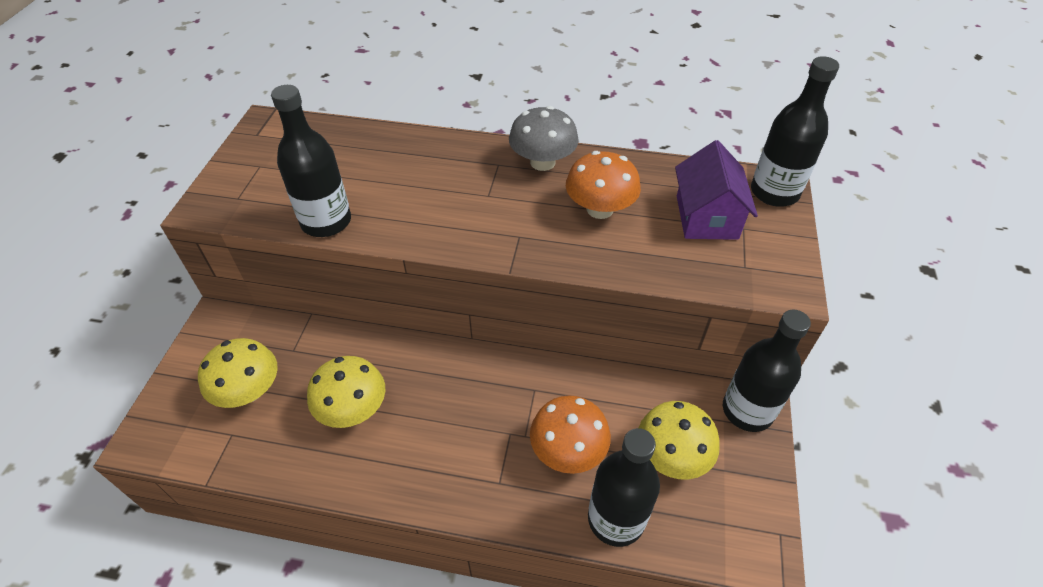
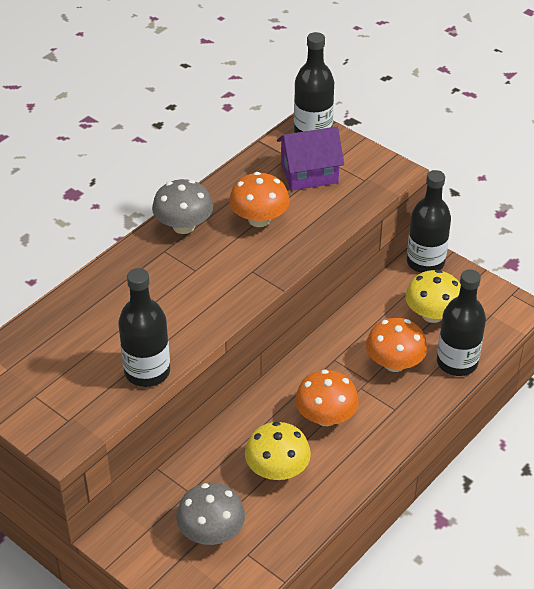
camera: 60 degrees left, 5 degrees down
(249, 391) = (211, 532): yellow mushroom -> grey mushroom
(448, 419) = (326, 417): none -> orange mushroom
(706, 217) = (309, 173): purple house -> purple house turned 45 degrees counterclockwise

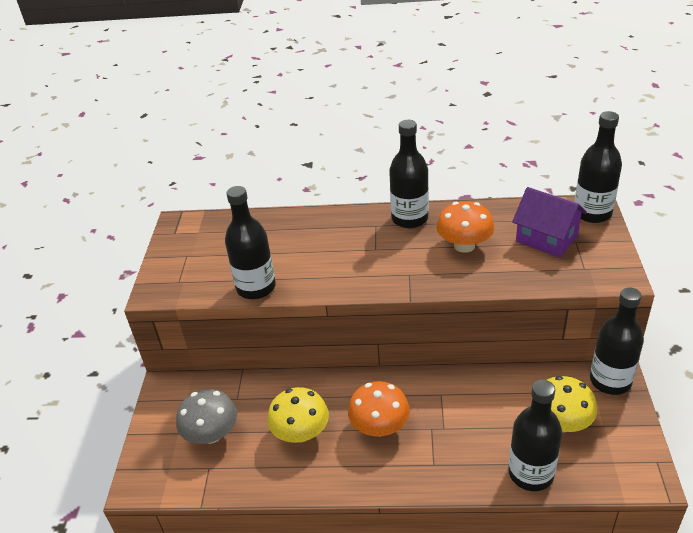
camera: 55 degrees right, 5 degrees down
(183, 226) = (409, 219): grey mushroom -> black bottle
(394, 363) = (480, 432): orange mushroom -> none

